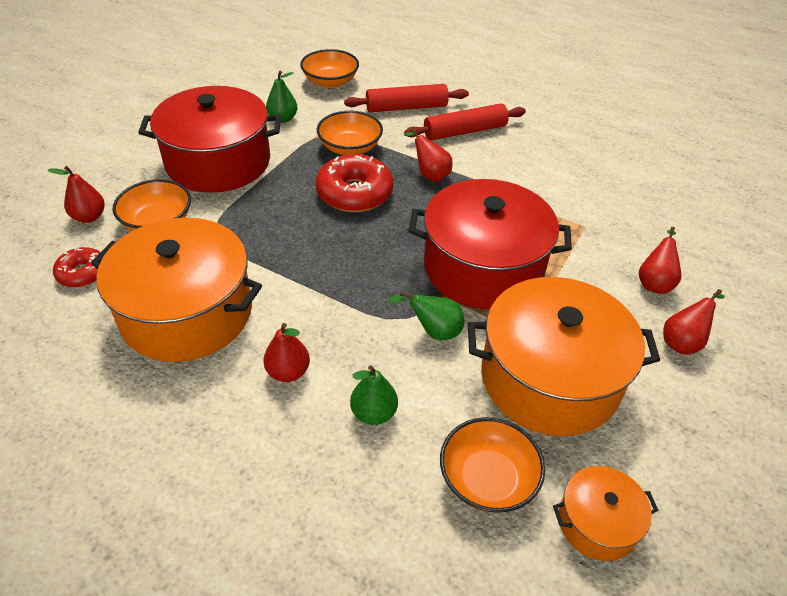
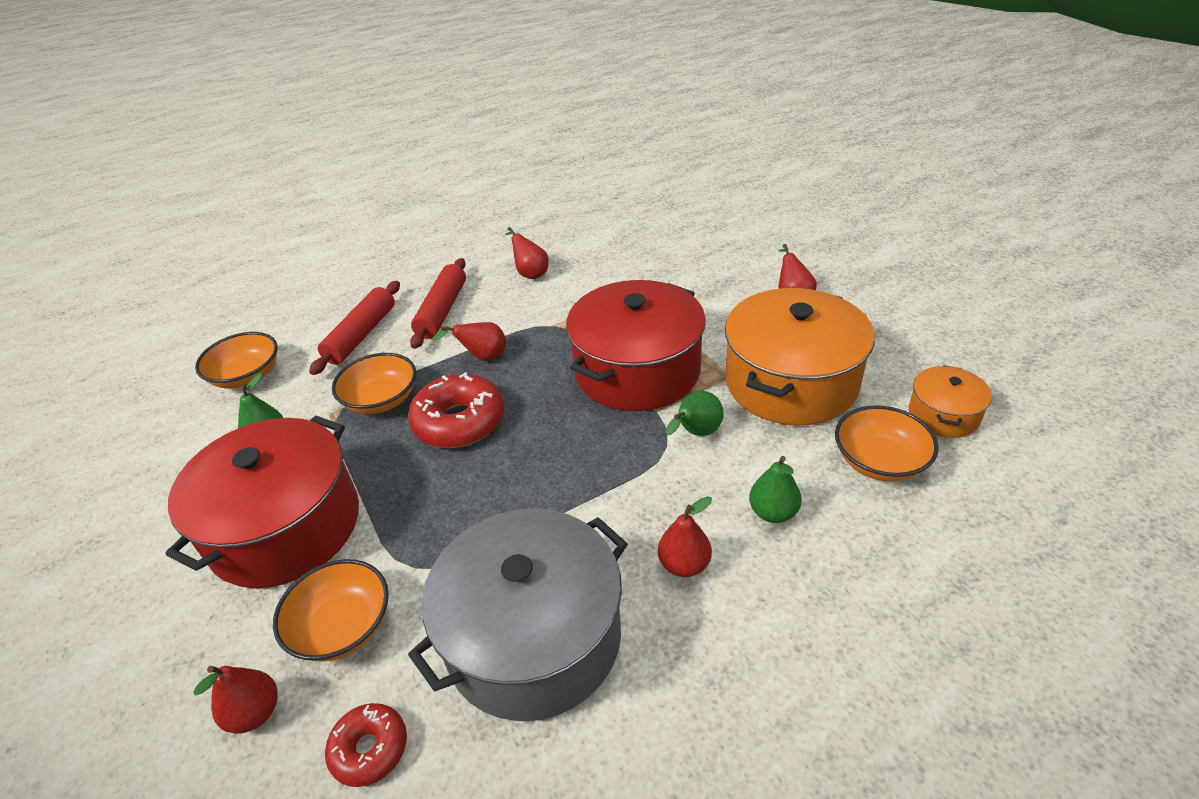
camera: 55 degrees left, 5 degrees down
(187, 312) = (533, 637): orange pot -> grey pot
(654, 283) = (723, 285): red pear -> red pear (530, 273)

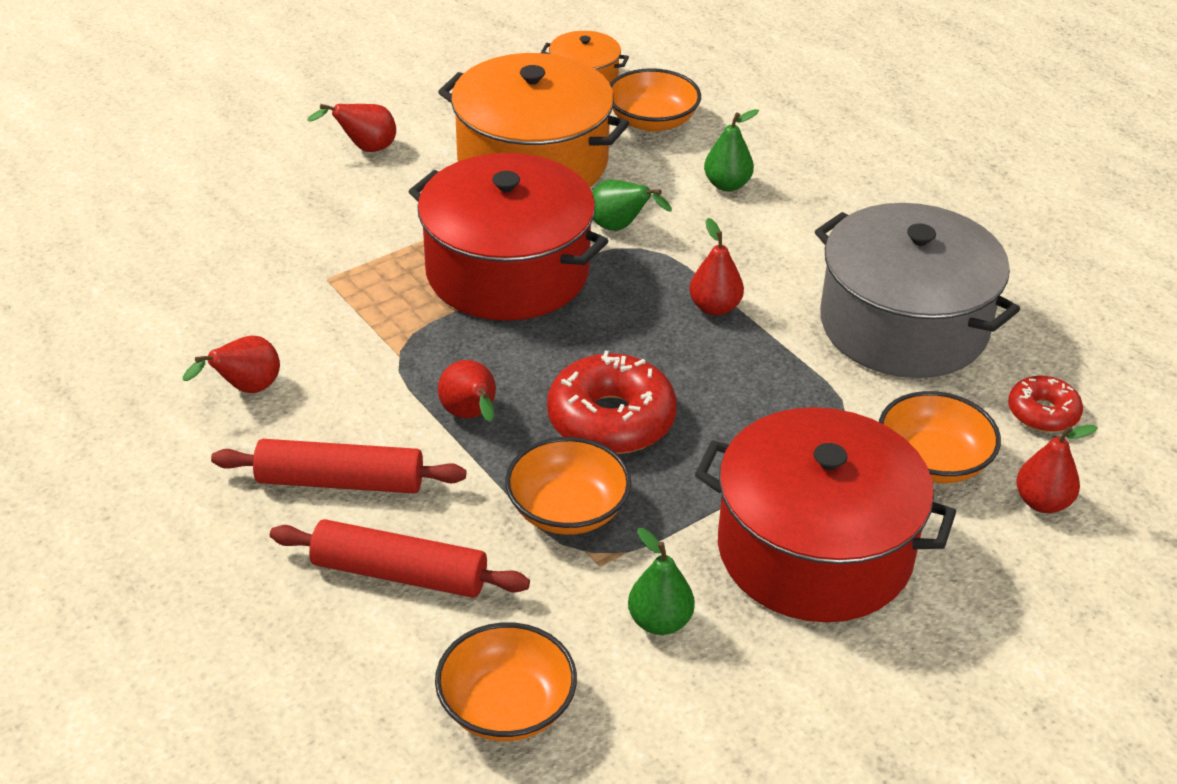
camera: 100 degrees left, 0 degrees up
(684, 564) = (800, 237): red pear -> red pear (714, 307)

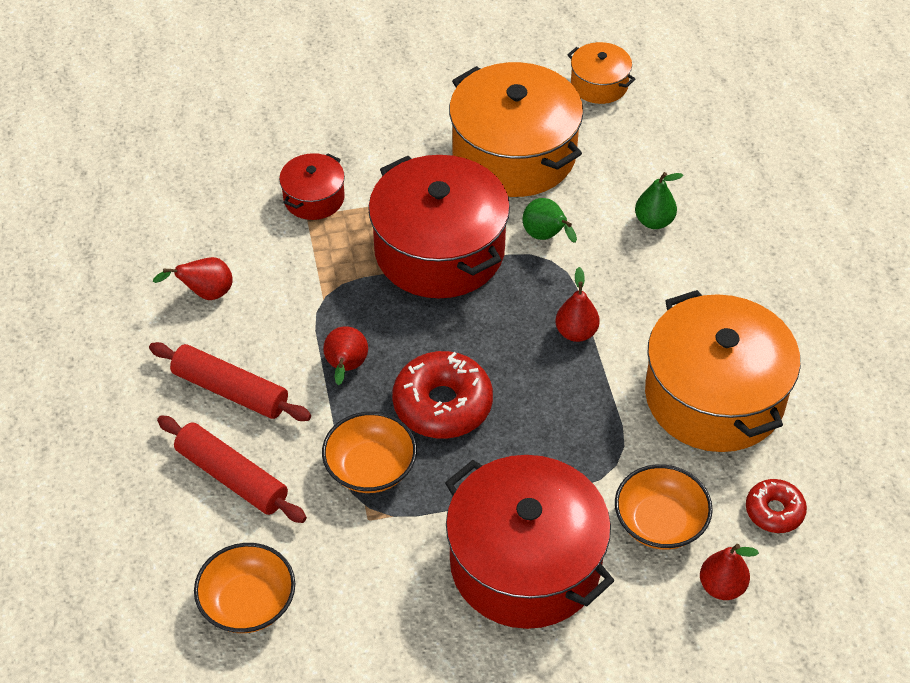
camera: 25 degrees right, 10 degrees up
(324, 259) = (314, 198): none -> red pot
(365, 148) = (394, 105): red pear -> none
(652, 121) = (630, 141): orange bowl -> none
(660, 622) = (383, 578): green pear -> none
(903, 325) = (714, 396): grey pot -> orange pot

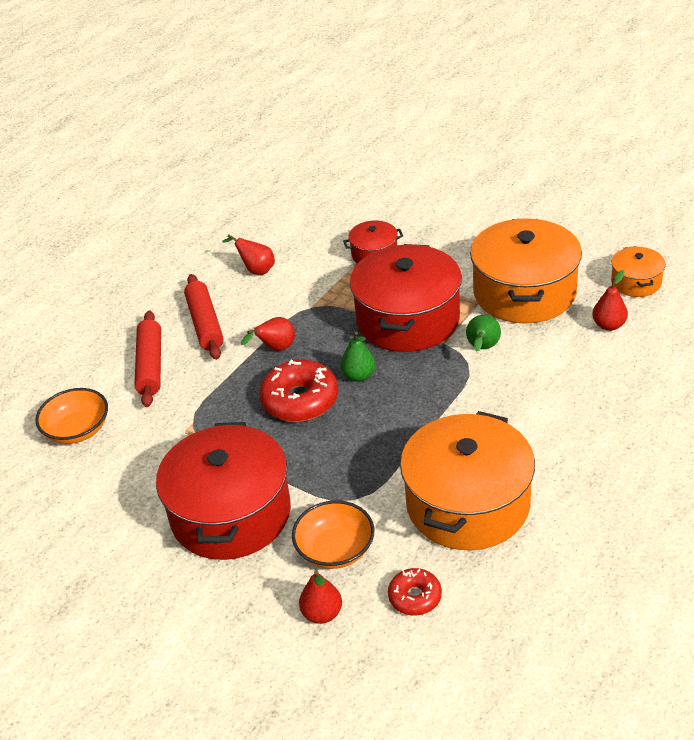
camera: 50 degrees right, 10 degrees down
(370, 468) = (220, 407): orange bowl -> none
(576, 332) = (429, 411): red pear -> red pear (608, 325)
(654, 221) = (566, 379): green pear -> green pear (359, 376)

